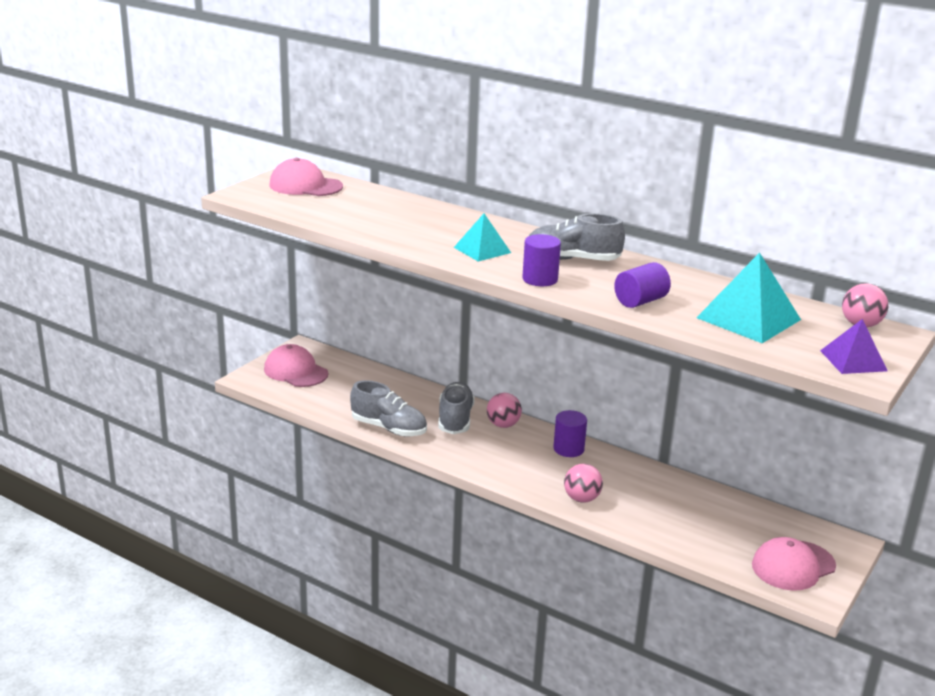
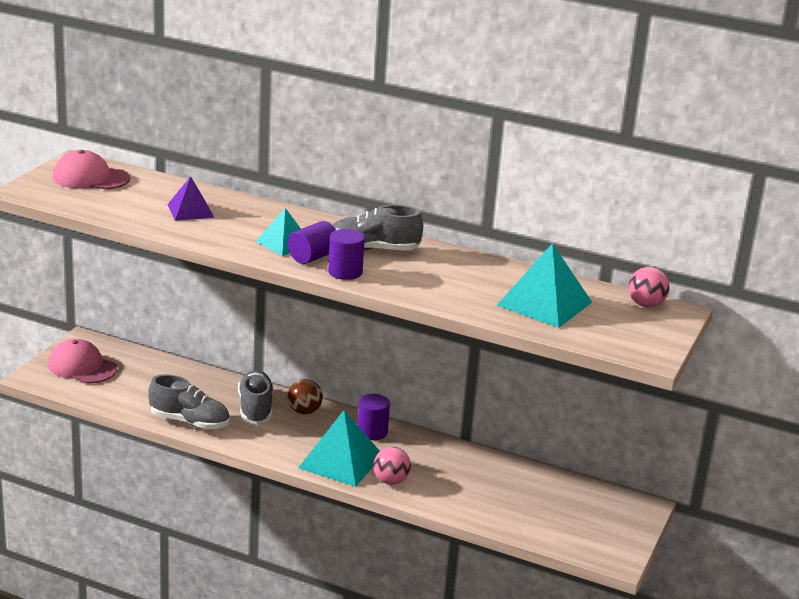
camera: 10 degrees left, 0 degrees up
(503, 425) = (304, 411): pink ball -> brown ball
(533, 475) = (341, 461): none -> turquoise pyramid
(640, 301) = (443, 291): purple cylinder -> purple cylinder (312, 257)
(793, 566) = (594, 531): pink cap -> none
(853, 360) = (641, 340): purple pyramid -> purple pyramid (190, 211)

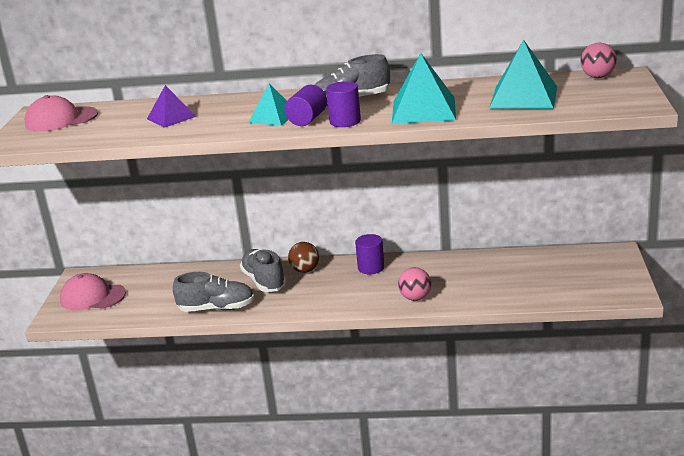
camera: 15 degrees left, 0 degrees up
(341, 461) = (364, 296): turquoise pyramid -> turquoise pyramid (424, 110)

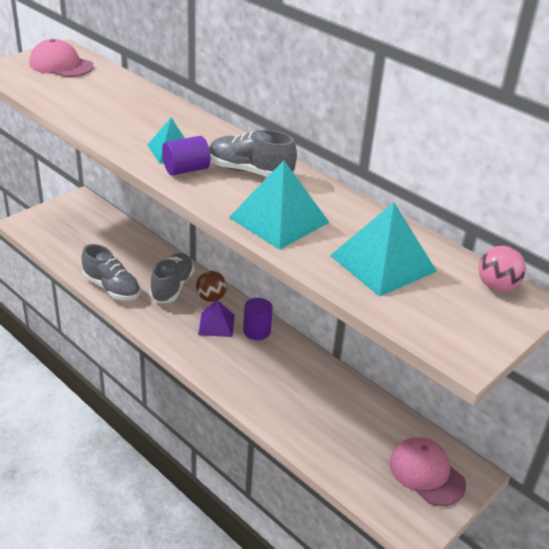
camera: 35 degrees right, 10 degrees up
(92, 297) = (63, 221): pink cap -> pink cap (426, 473)
(171, 117) = (116, 106): purple pyramid -> purple pyramid (216, 324)
(345, 121) = (204, 190): purple cylinder -> none
(415, 298) = (244, 385): pink ball -> none

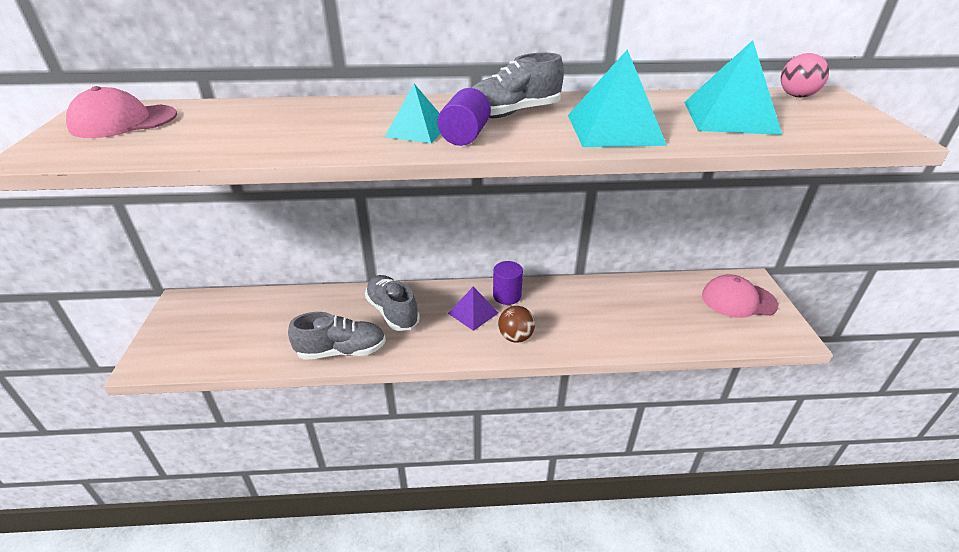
camera: 45 degrees left, 0 degrees up
(211, 298) = (436, 298): brown ball -> brown ball (515, 337)

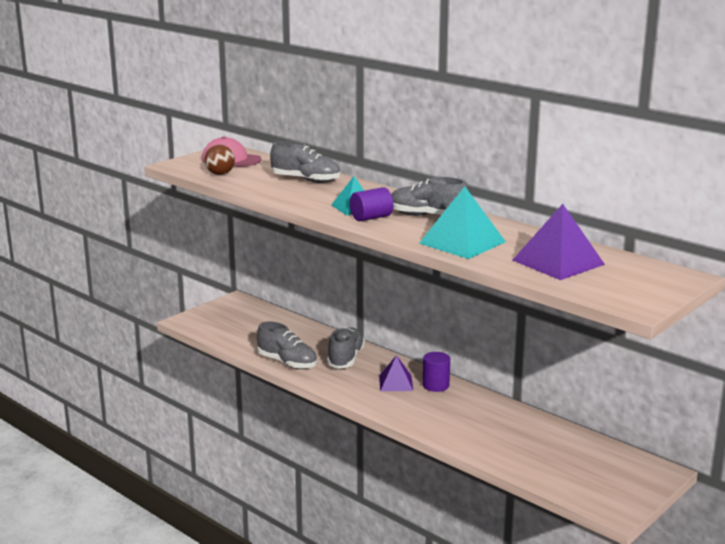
camera: 45 degrees right, 15 degrees down
(287, 117) = (306, 180): none -> grey shoe
(515, 337) = (401, 407): brown ball -> brown ball (220, 174)
(730, 117) = (558, 262): turquoise pyramid -> purple pyramid
(738, 300) = (619, 473): pink cap -> none
(796, 96) = (657, 270): pink ball -> none

